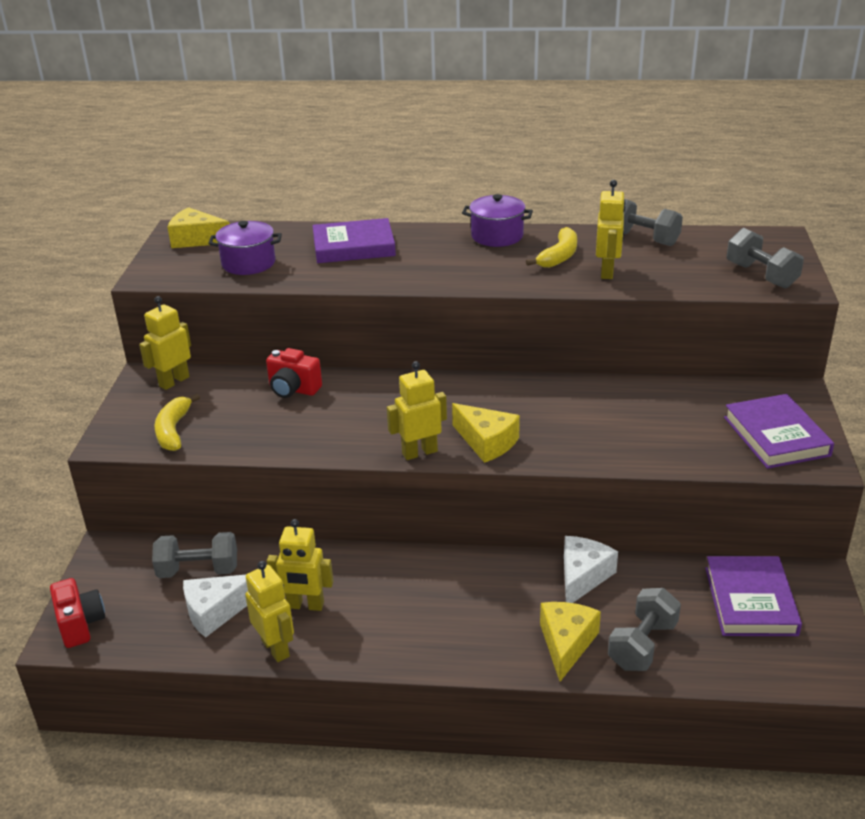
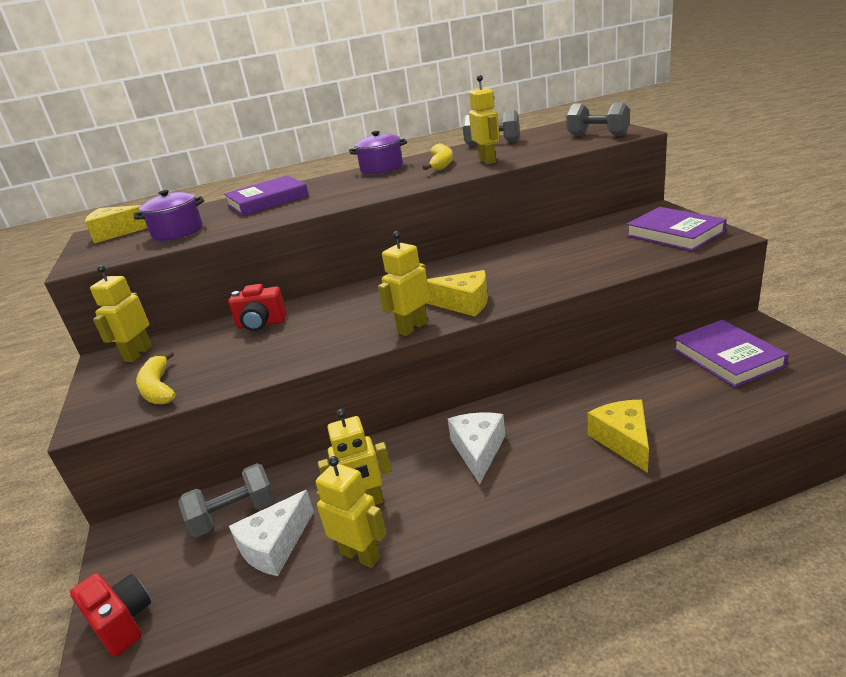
camera: 20 degrees left, 5 degrees down
(583, 576) = (589, 388): white cheese -> white cheese (478, 451)
(642, 645) = (683, 417): grey dumbbell -> none

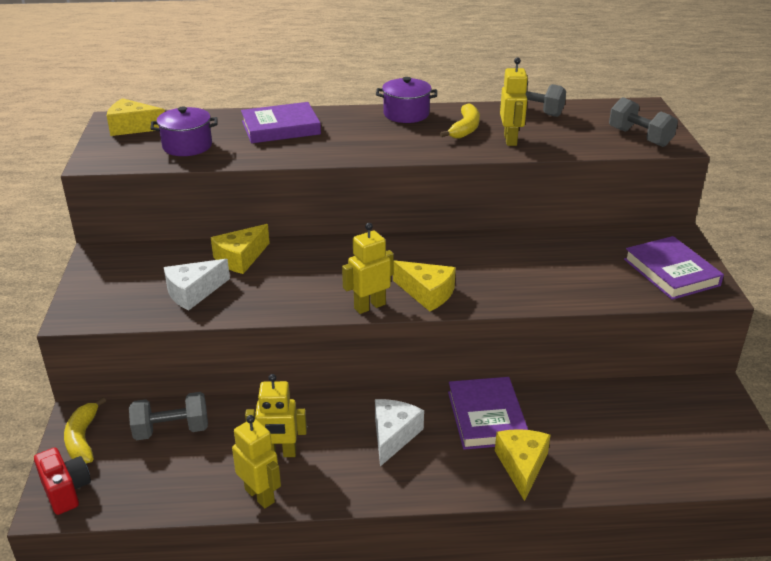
camera: 10 degrees right, 5 degrees up
(138, 354) = (126, 257): yellow robot -> none
(158, 388) = (135, 302): yellow banana -> yellow banana (83, 439)
(261, 324) = (240, 258): red camera -> yellow cheese
(275, 546) = (196, 466): white cheese -> white cheese (193, 292)
(727, 357) = (667, 415): purple book -> purple book (486, 417)

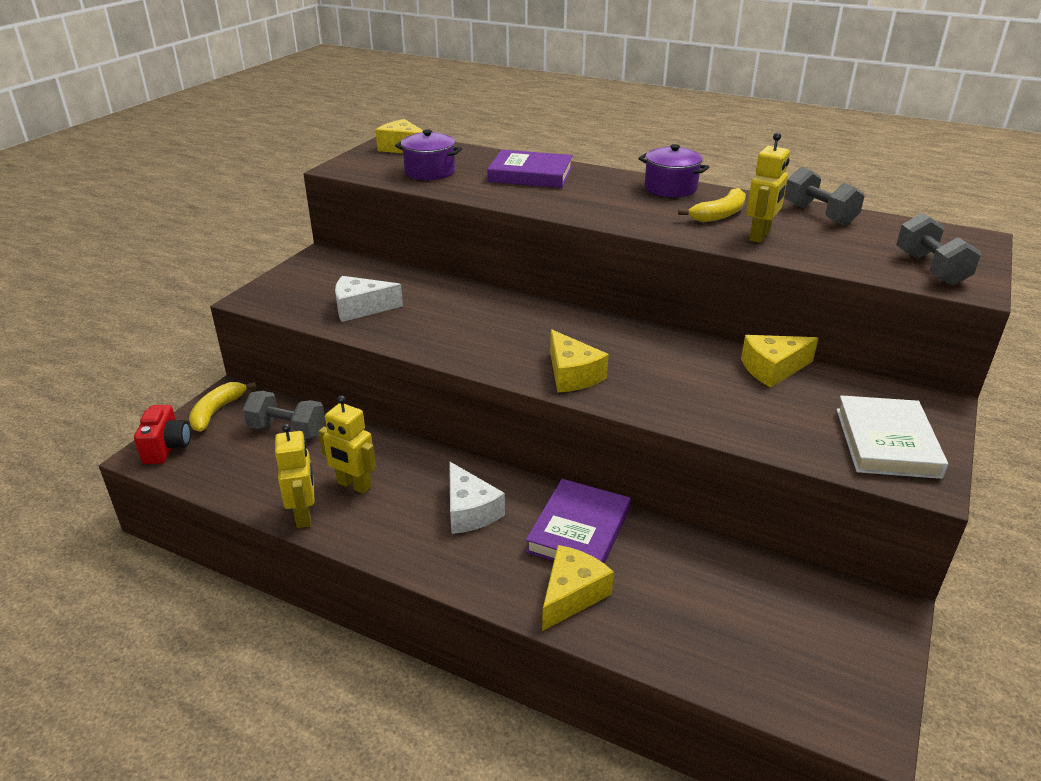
camera: 30 degrees right, 0 degrees up
(240, 258) = (429, 292): yellow cheese -> yellow cheese (772, 369)
(369, 306) = (502, 369): yellow robot -> none
(393, 435) = (469, 511): white cheese -> white cheese turned 105 degrees clockwise
(671, 272) = (886, 442): purple book -> white book

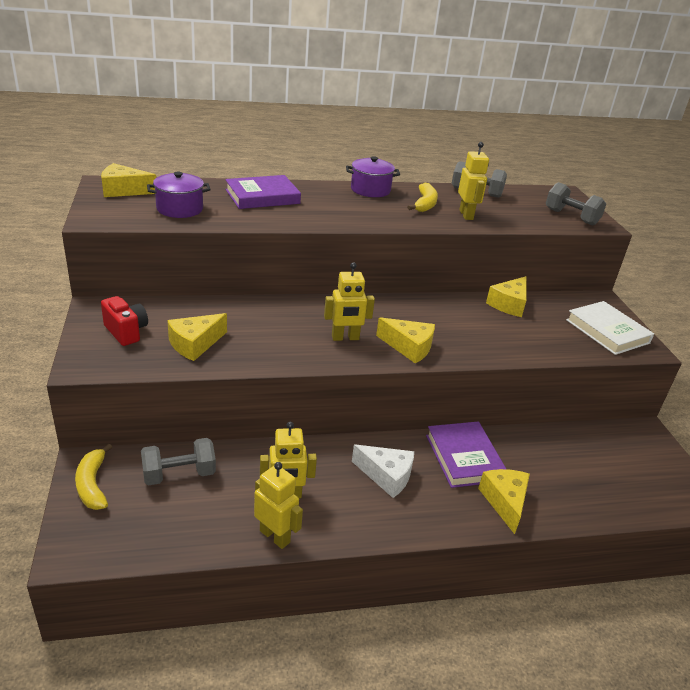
camera: 40 degrees left, 0 degrees up
(167, 448) = (83, 537): red camera -> red camera (126, 332)
(361, 308) = (195, 344): white cheese -> yellow cheese
(512, 345) = (345, 338): none -> yellow robot

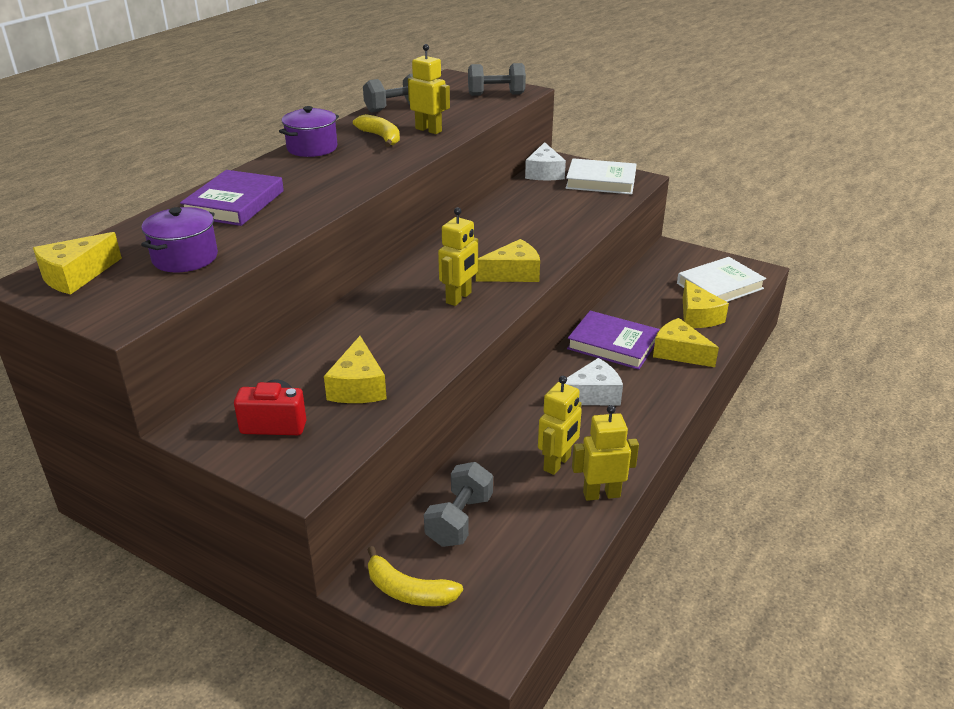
camera: 45 degrees left, 0 degrees up
(509, 304) = (513, 200): yellow cheese -> yellow cheese (697, 316)
(571, 301) = (544, 173): none -> white cheese
(638, 485) = (720, 286): none -> white book

